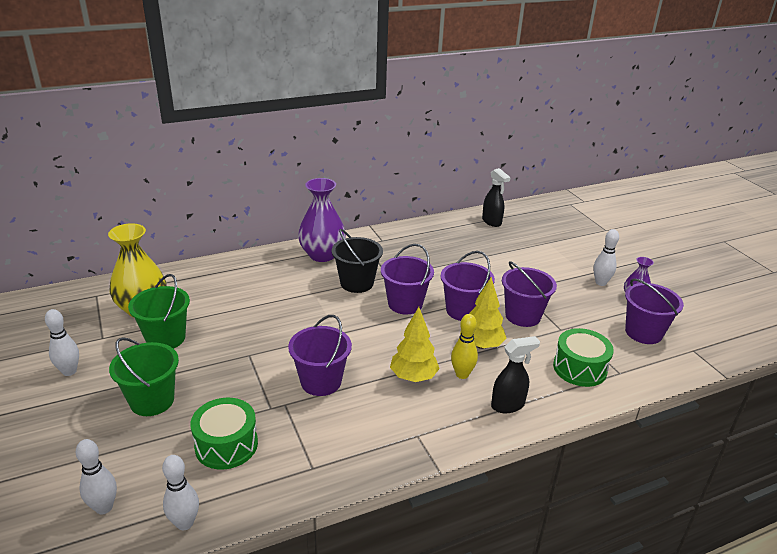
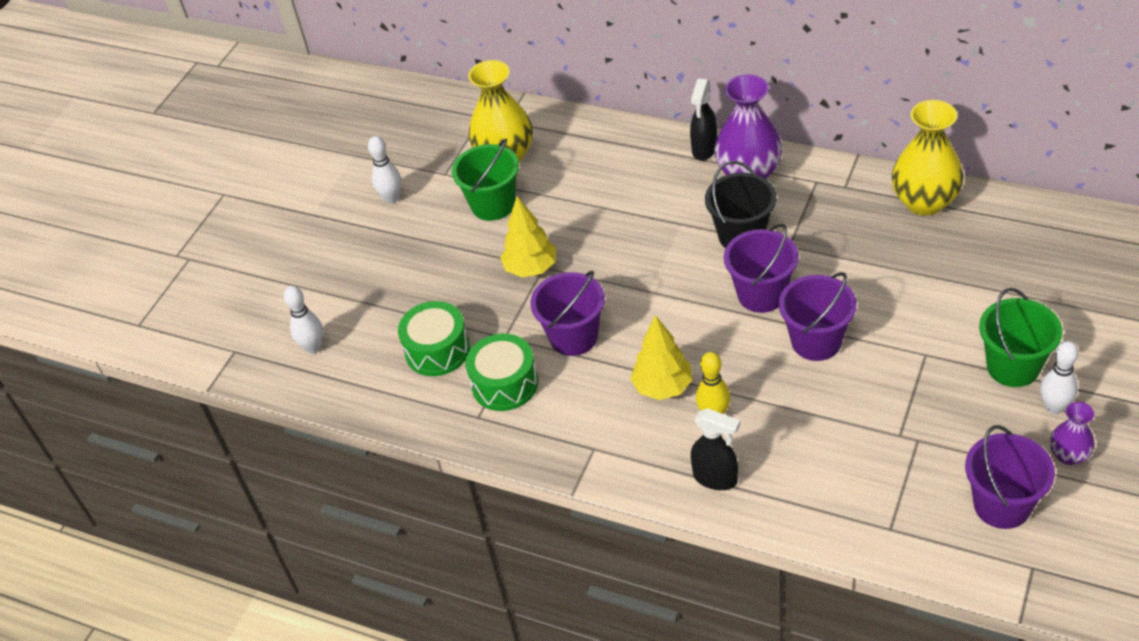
camera: 55 degrees right, 15 degrees up
(152, 401) = (424, 269): green bucket -> green bucket (1013, 366)
(185, 523) = (349, 398): white bowling pin -> none
(429, 231) = (924, 202): none -> yellow vase
(481, 345) = (779, 396): yellow tree -> yellow tree (531, 269)
(492, 222) = (1036, 229): black spray bottle -> black spray bottle (704, 150)
(523, 316) = (878, 390): purple bucket -> none
(579, 368) = (851, 493): green drum -> green drum (505, 384)

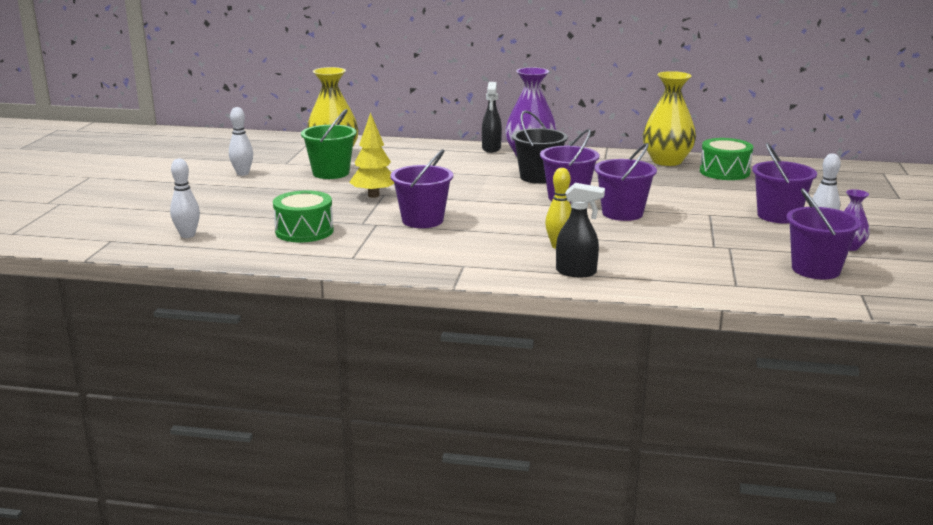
camera: 20 degrees left, 25 degrees down
(505, 384) = (371, 242): green drum -> green drum (724, 172)
(663, 387) = (509, 237): yellow tree -> none
(1013, 366) = (778, 216): green bucket -> purple bucket

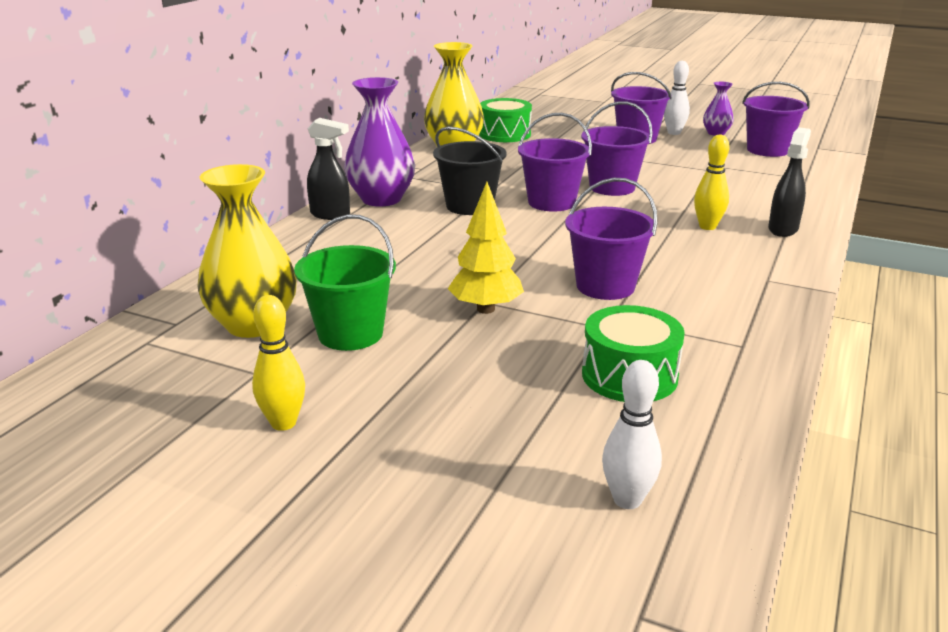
camera: 75 degrees left, 5 degrees up
(242, 173) = (283, 423): white bowling pin -> yellow bowling pin

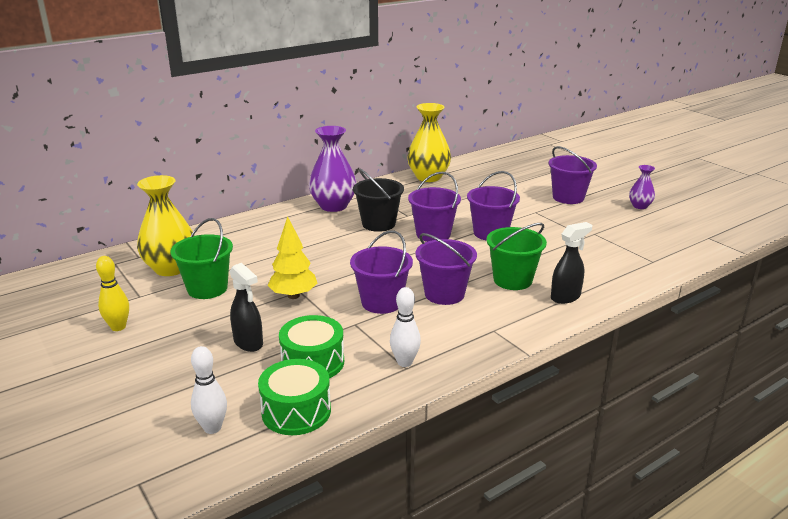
camera: 30 degrees right, 0 degrees up
(330, 215) = (292, 210): black spray bottle -> black spray bottle (248, 343)
(504, 134) = (476, 174): green drum -> green drum (296, 411)
(674, 133) = (605, 199): white bowling pin -> white bowling pin (404, 362)
(707, 227) = (512, 280): yellow bowling pin -> green bucket
(767, 150) = (660, 230): purple bucket -> purple bucket (444, 294)

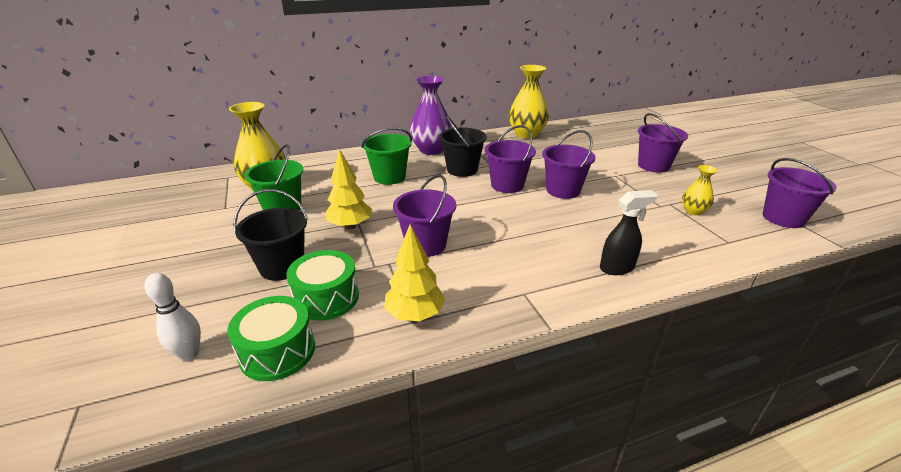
camera: 15 degrees right, 5 degrees up
(118, 327) = (188, 233): yellow bowling pin -> none
(248, 343) = (282, 267): black spray bottle -> black bucket
(404, 362) = (415, 314): white bowling pin -> yellow tree
(444, 294) = (490, 245): purple bucket -> purple bucket (783, 218)
(512, 280) = (566, 241): green bucket -> green bucket (389, 177)
(616, 237) = (693, 211): none -> yellow vase
(640, 206) = (727, 182): purple vase -> none

